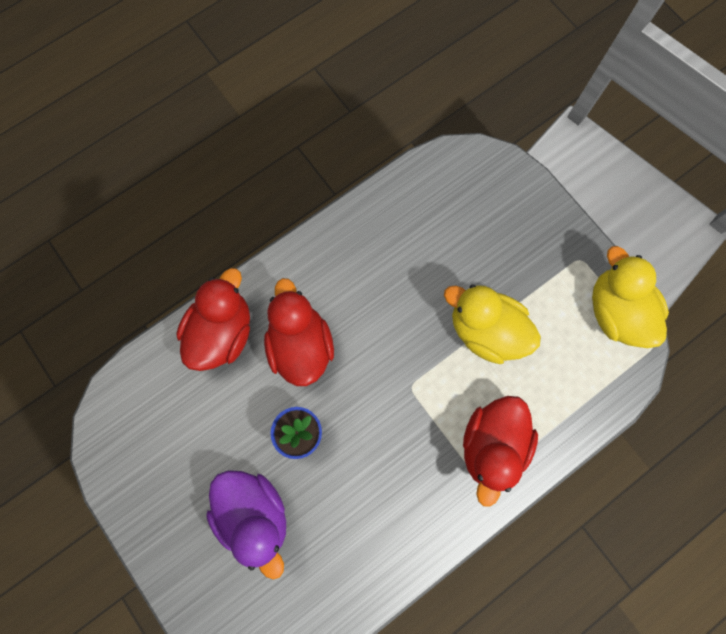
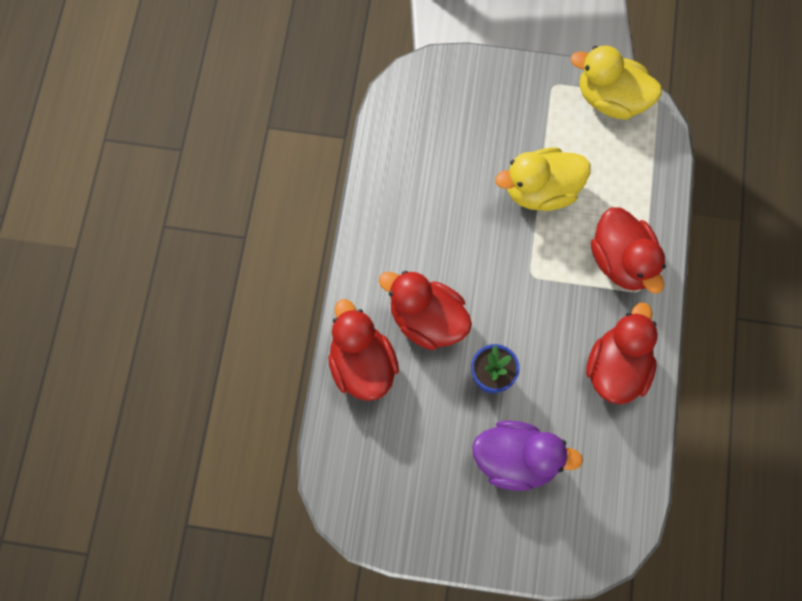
camera: 45 degrees left, 5 degrees down
(401, 522) = (617, 368): none -> red duck

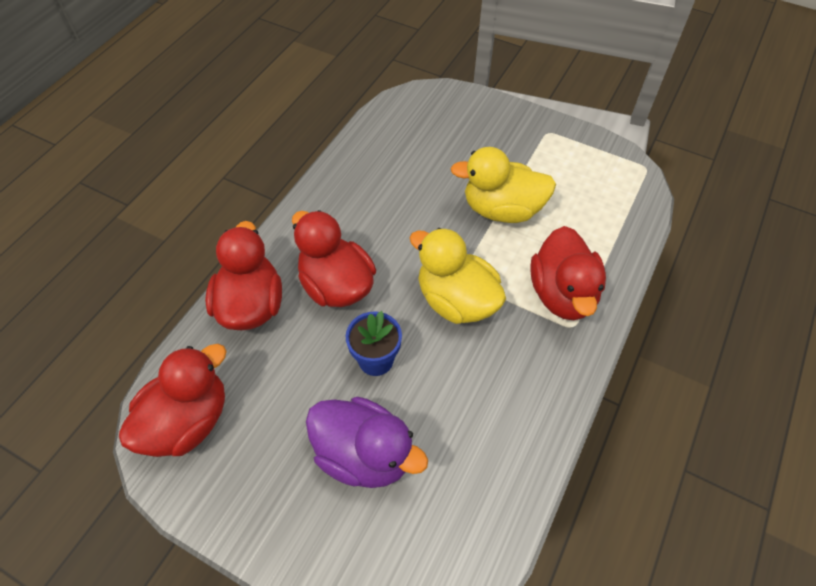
camera: 20 degrees right, 15 degrees down
(611, 99) = (600, 156): yellow duck -> yellow duck (456, 301)
(617, 368) = (518, 396): red duck -> red duck (187, 421)

